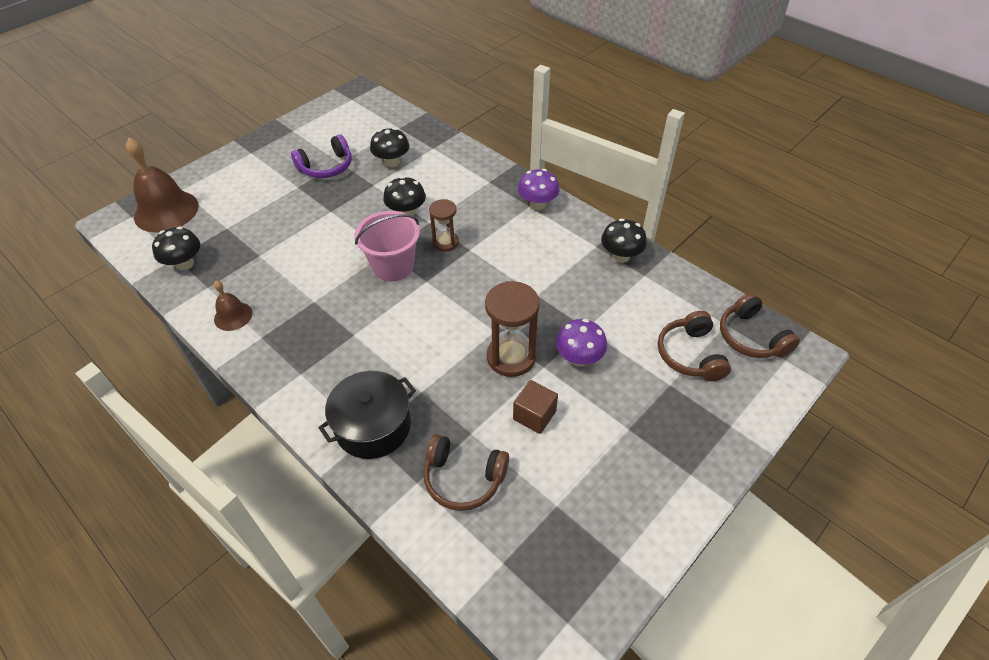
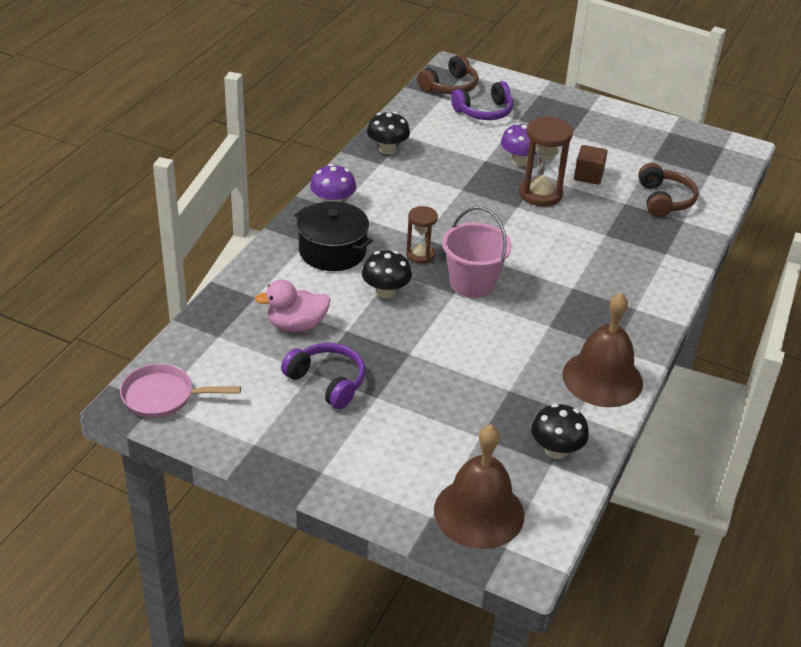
camera: 110 degrees left, 10 degrees down
(233, 316) = (602, 378): brown bell -> brown bell, size x1.90
(355, 102) = (163, 396): none -> pink pan
(373, 426) = (655, 253): black pot -> black pot (332, 251)
(392, 162) = (296, 325): black mushroom -> pink duck
(690, 355) = (484, 111): brown headphones -> purple headphones

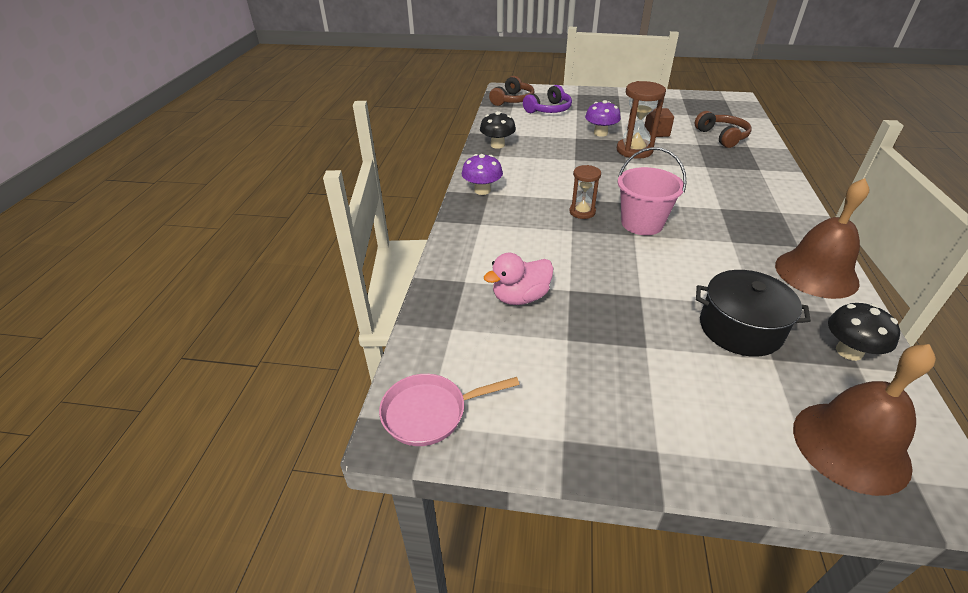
camera: 15 degrees left, 0 degrees up
(327, 382) = (588, 345): purple headphones -> none
(332, 251) = (507, 226): black pot -> black pot (740, 328)
(385, 292) = (578, 248): black mushroom -> none

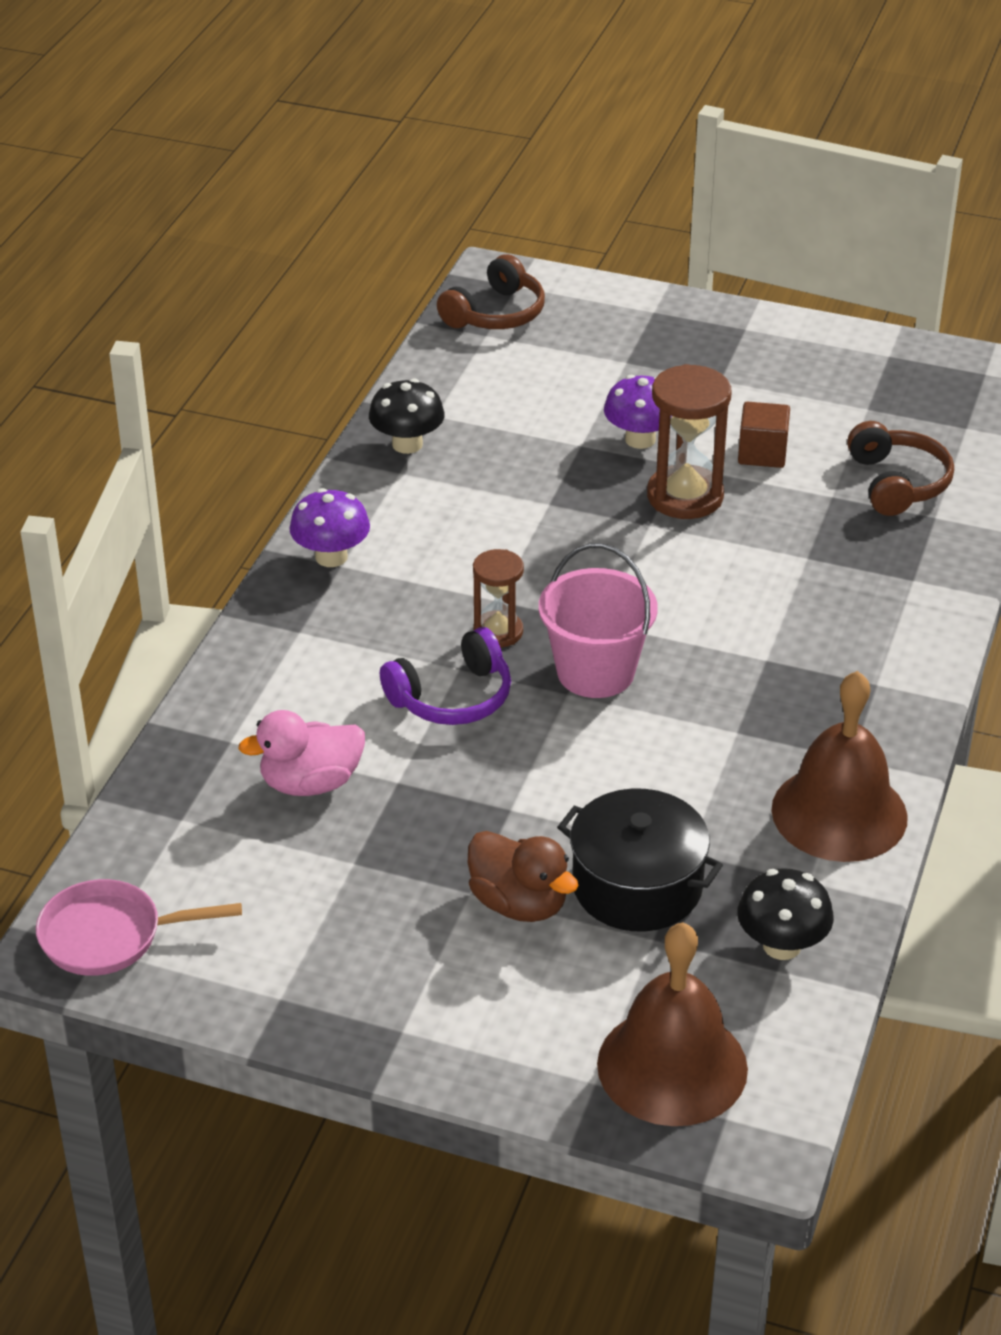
camera: 10 degrees right, 0 degrees up
(549, 109) = (563, 354): purple headphones -> purple headphones (452, 697)
(680, 349) = (519, 903): none -> brown duck

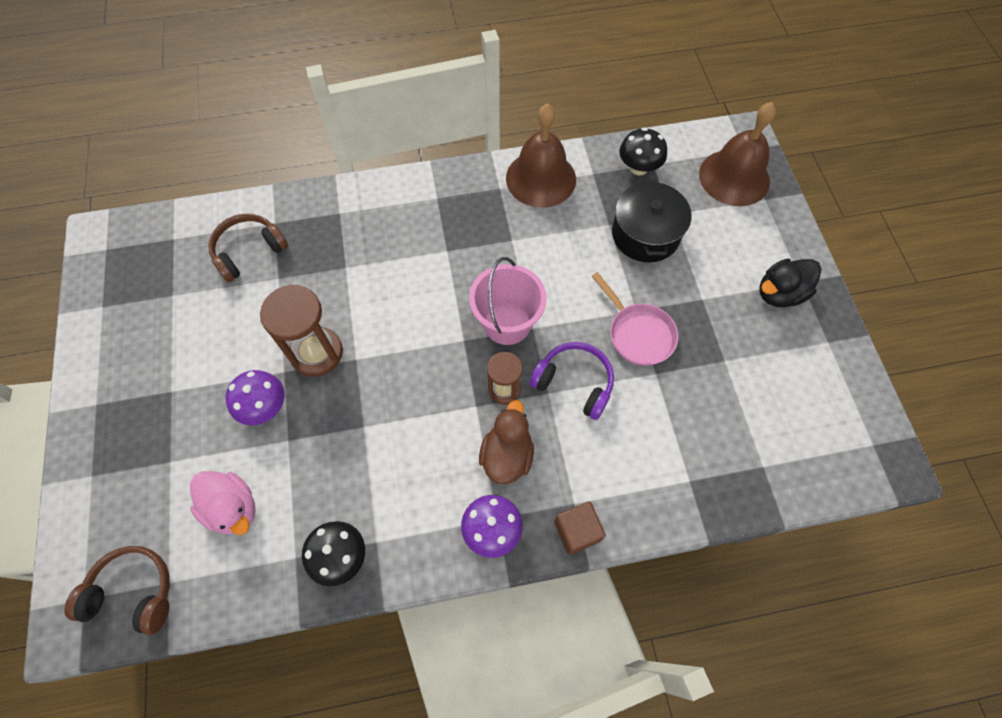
camera: 120 degrees left, 25 degrees up
(109, 936) = (862, 446): pink pan -> pink pan (638, 334)
(310, 783) = (688, 416): pink duck -> pink duck (233, 508)
(405, 990) = (779, 293): none -> black duck
(519, 903) = (693, 275): brown duck -> brown duck (507, 455)
(762, 453) = (249, 331): brown cube -> brown cube (577, 531)

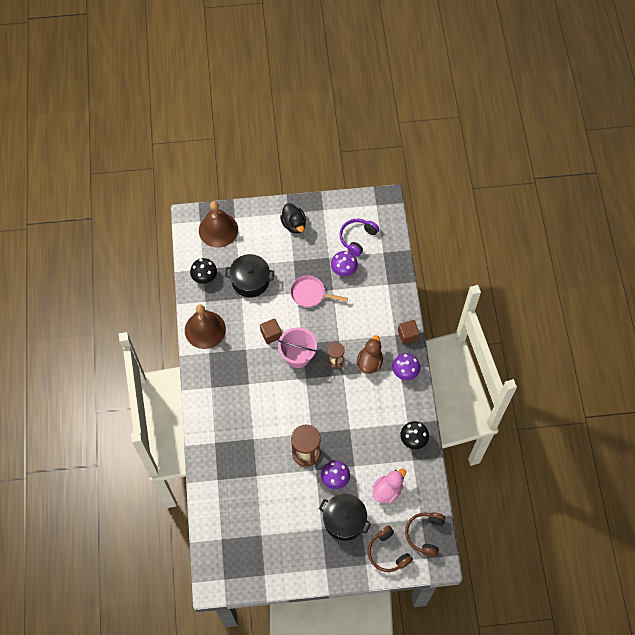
camera: 85 degrees left, 0 degrees up
(182, 429) = (344, 520): none -> black pot
(249, 251) = (236, 493): brown headphones -> brown headphones (387, 553)
(507, 455) = (369, 362): brown duck -> brown duck turned 90 degrees clockwise
(545, 276) = (271, 334): none -> brown cube
(574, 383) = (334, 327): purple headphones -> purple headphones (357, 238)
(638, 334) = (310, 294): pink pan -> pink pan turned 135 degrees counterclockwise
(703, 390) = (344, 270): none -> purple mushroom

